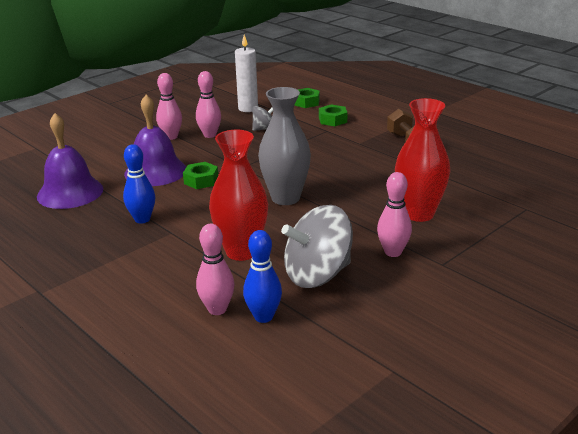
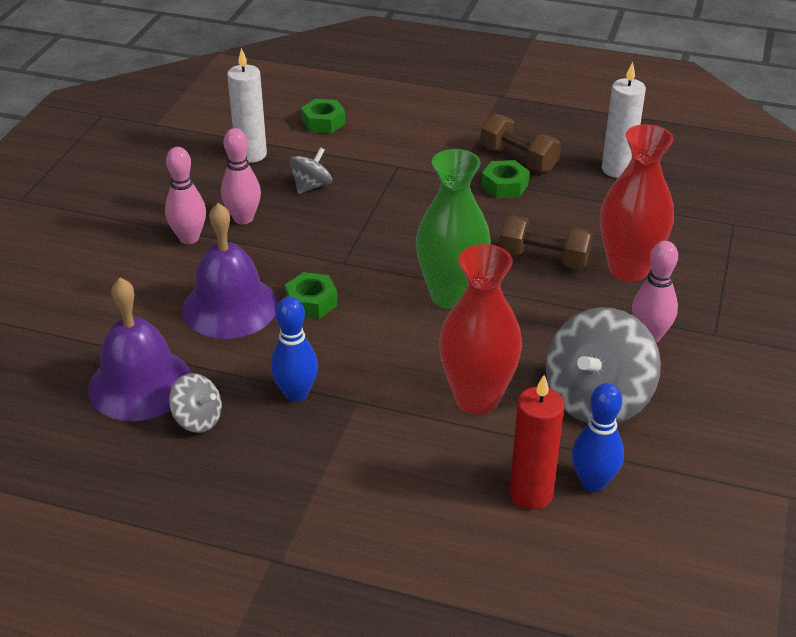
camera: 30 degrees left, 10 degrees up
(78, 216) = (198, 419): none -> grey spinning top
(217, 309) = (531, 494): pink bowling pin -> red candle
(285, 198) = (451, 296): grey vase -> green vase
(332, 120) = (389, 145): green nut -> green nut (504, 185)
(366, 195) = (544, 259): none -> brown dumbbell
(471, 162) = (617, 169): none -> white candle

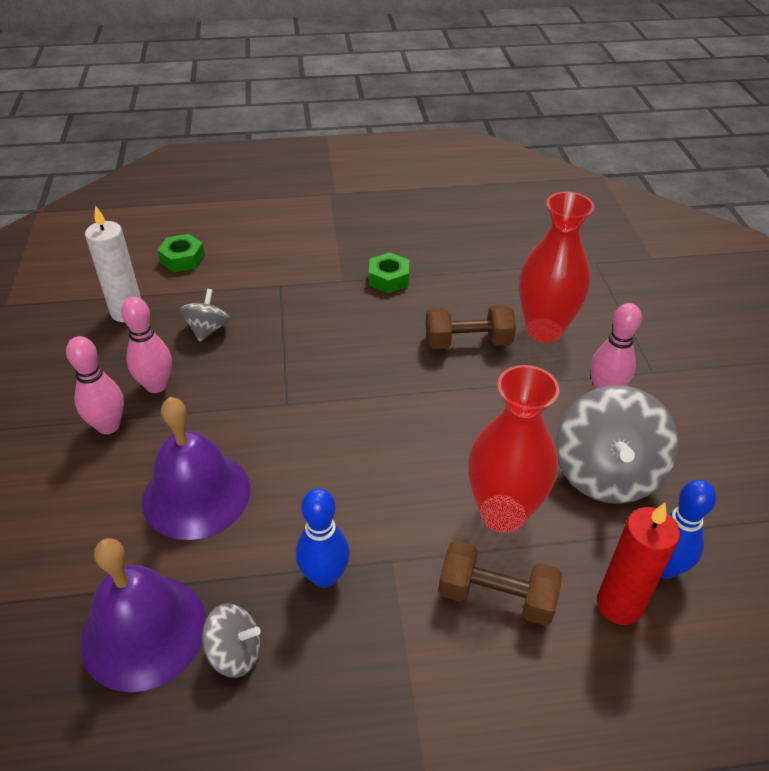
camera: 25 degrees left, 5 degrees up
(311, 302) = (279, 460): green nut -> none
(451, 296) = (410, 407): green vase -> none
(518, 159) = (385, 249): brown dumbbell -> brown dumbbell (496, 596)
(617, 169) = (473, 237): white candle -> none

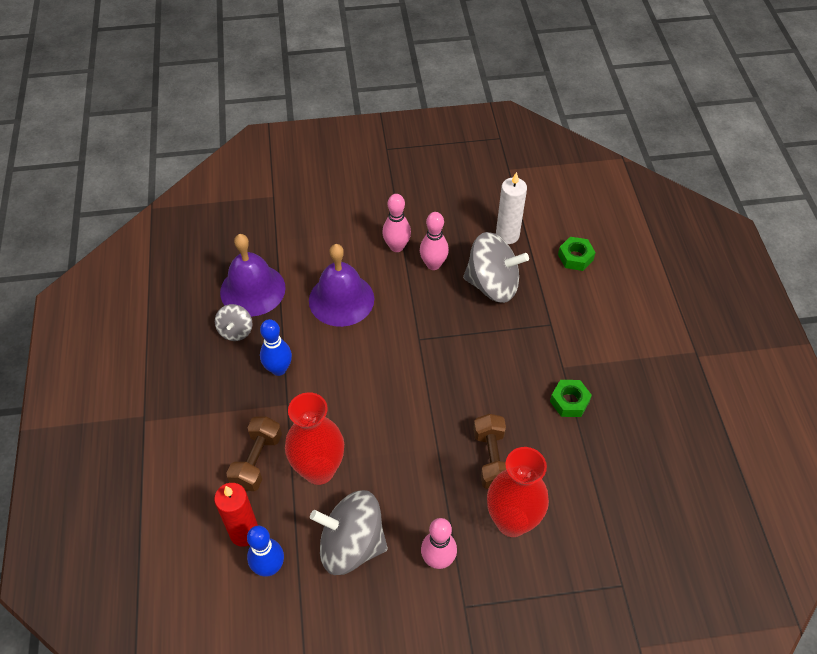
camera: 90 degrees right, 10 degrees up
(207, 329) = (492, 284): grey spinning top -> grey spinning top, size x1.96

